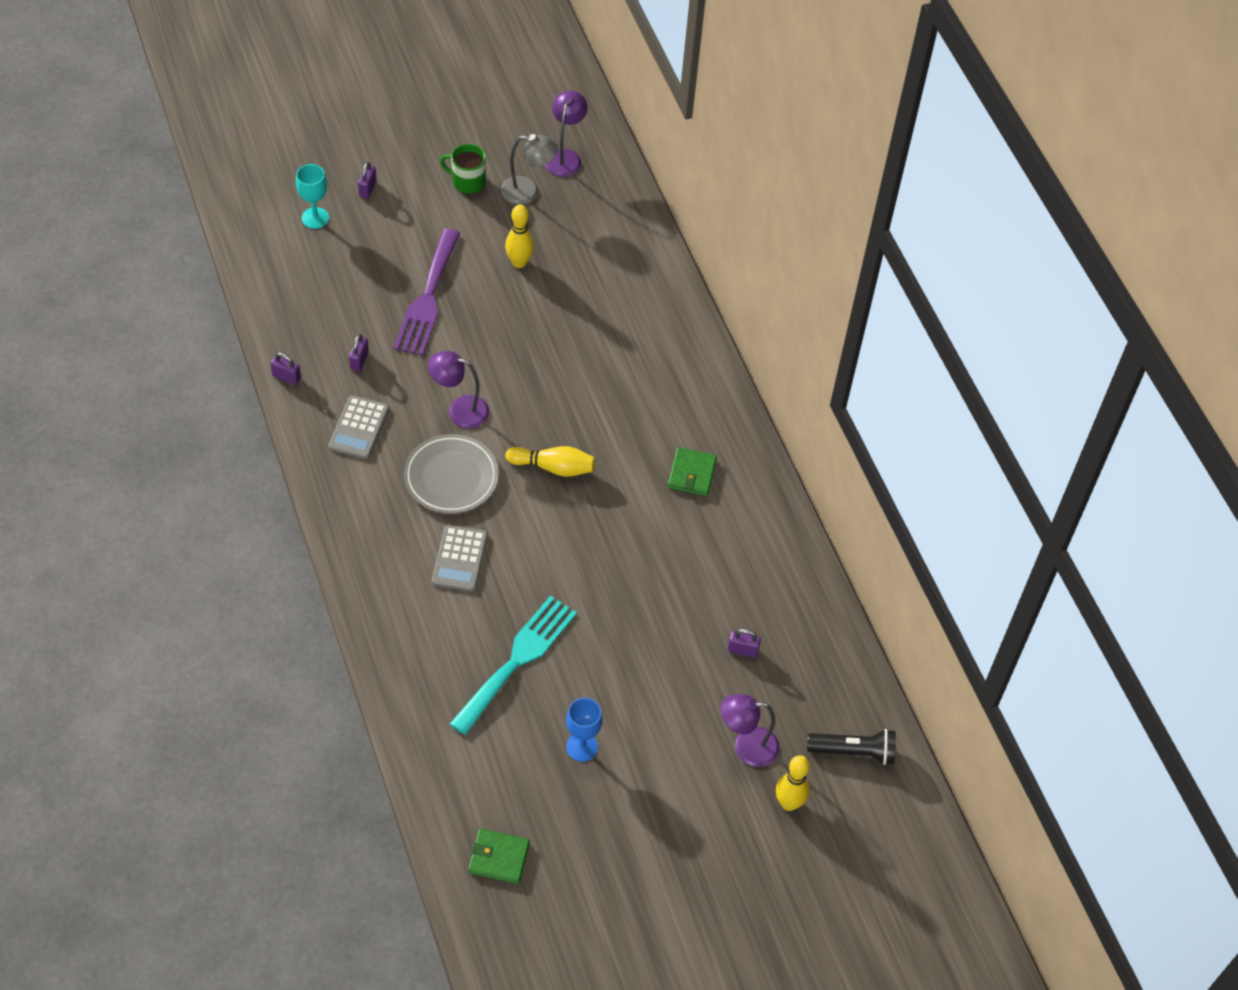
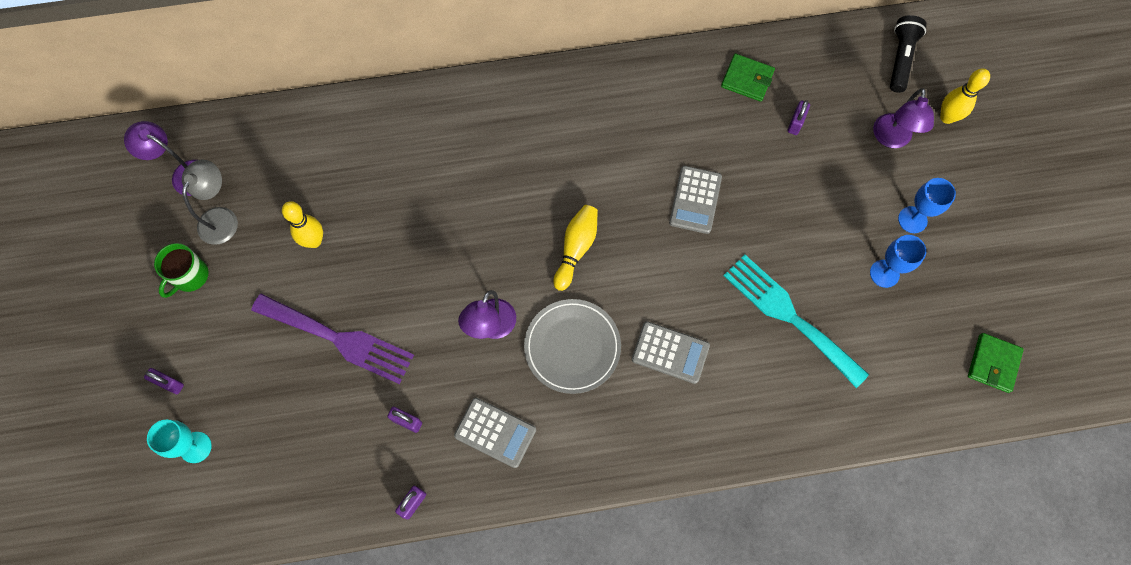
camera: 75 degrees left, 15 degrees up
(629, 564) = (695, 200): none -> grey calculator
(651, 772) = (912, 219): none -> blue goblet
(692, 474) = (603, 129): green wallet -> green wallet (747, 79)

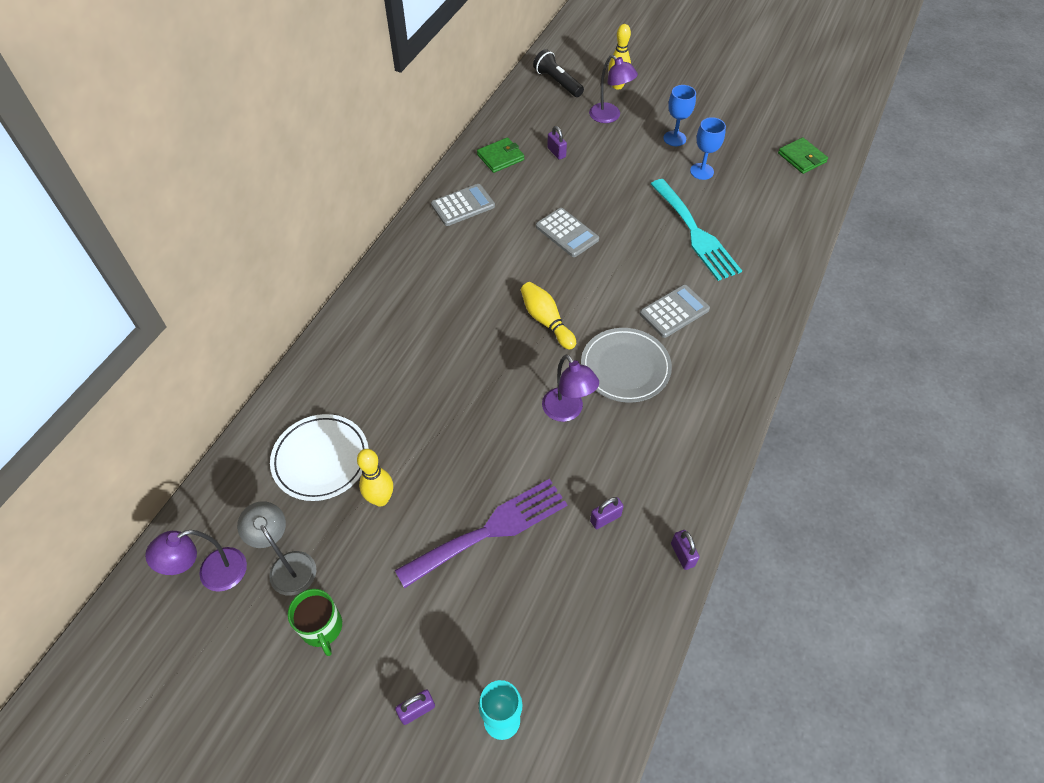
camera: 55 degrees left, 15 degrees down
(319, 173) = (321, 459): none -> white plate
(495, 432) = (660, 458): grey calculator -> grey calculator (463, 205)
(789, 316) = (695, 233): turquoise fork -> turquoise fork turned 105 degrees counterclockwise

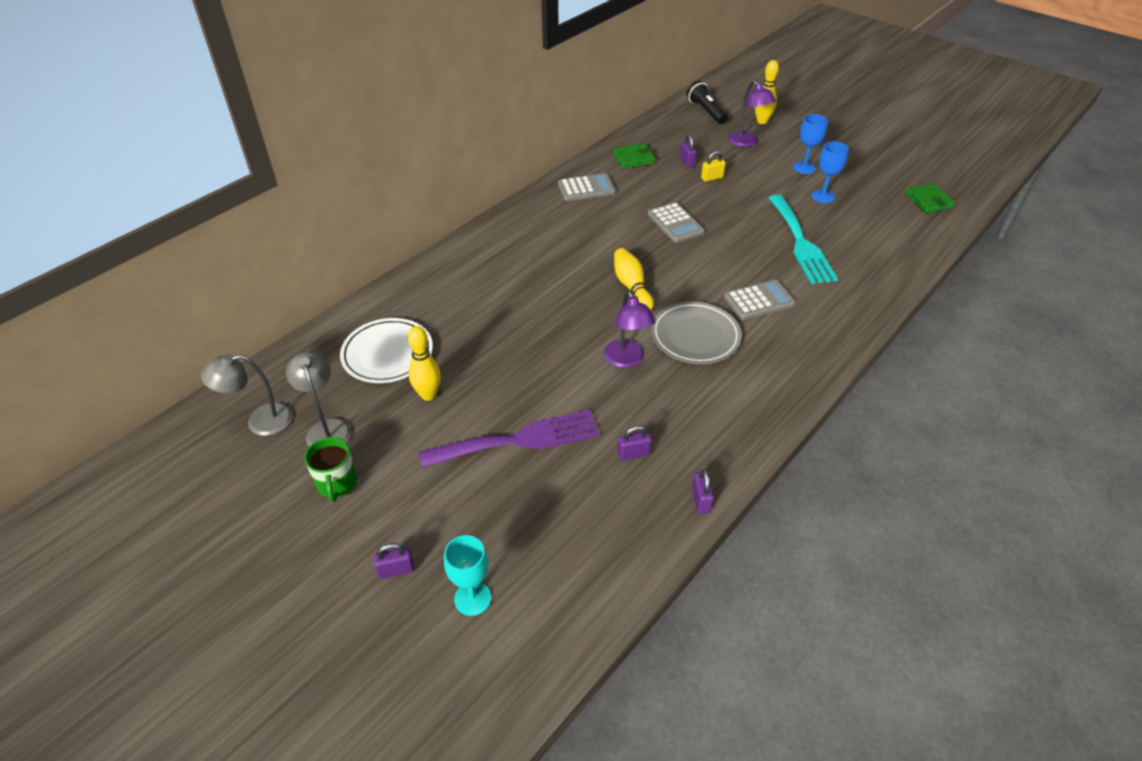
camera: 15 degrees right, 10 degrees down
(213, 574) = (260, 421): purple lamp -> grey lamp
(587, 168) = (712, 178): none -> yellow padlock

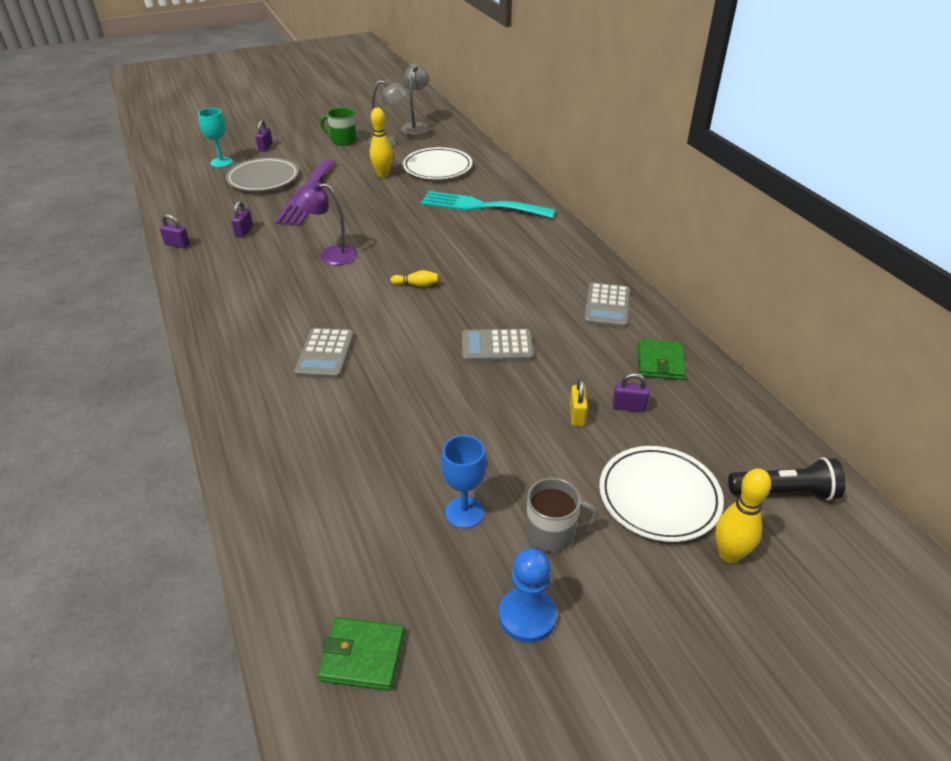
camera: 115 degrees right, 5 degrees down
(632, 286) = (416, 285): yellow bowling pin -> yellow bowling pin, size x0.58
(695, 336) = (320, 297): grey plate -> grey plate (263, 178)
(746, 143) = (659, 497): purple lamp -> white plate
(801, 243) = (385, 433): turquoise fork -> turquoise fork (481, 206)
(804, 167) = (552, 533): blue goblet -> grey mug
(856, 164) = (527, 616): none -> blue pawn

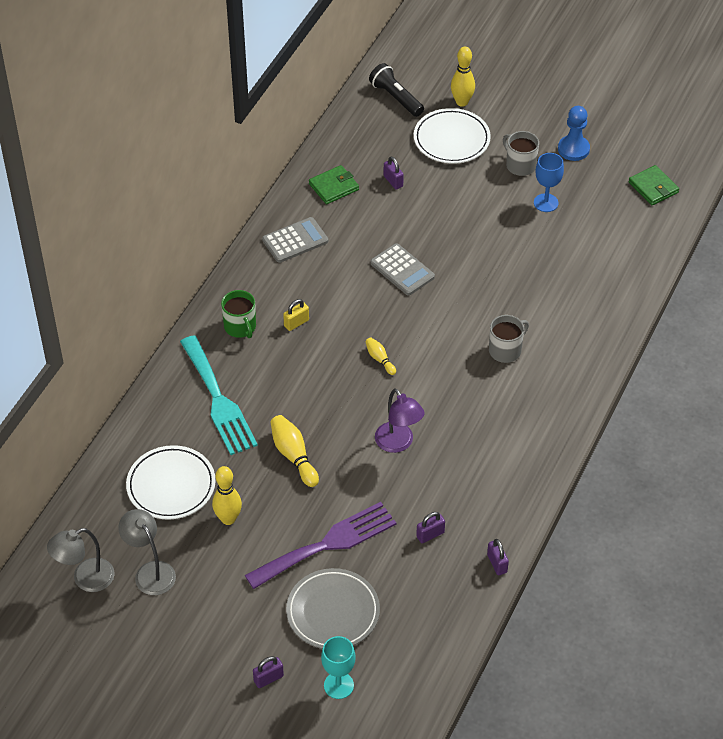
camera: 130 degrees left, 10 degrees up
(325, 354) = (506, 350): grey calculator -> grey mug
(343, 140) = (184, 619): green mug -> green mug (240, 327)
(390, 212) = (293, 456): none -> yellow bowling pin
(577, 415) = (425, 199): yellow padlock -> yellow padlock (296, 323)

